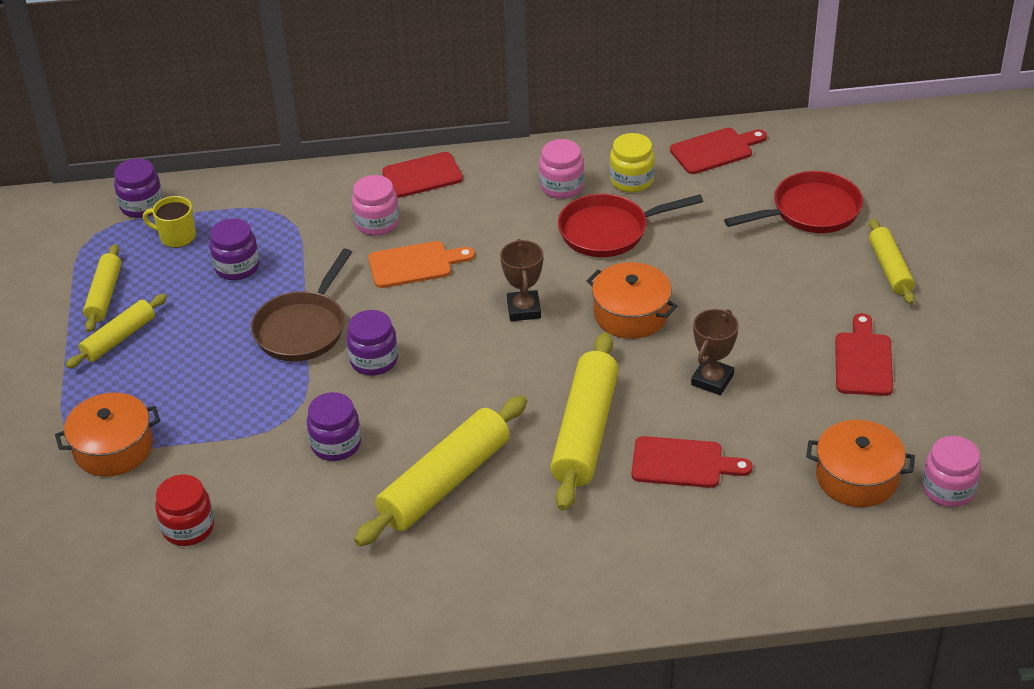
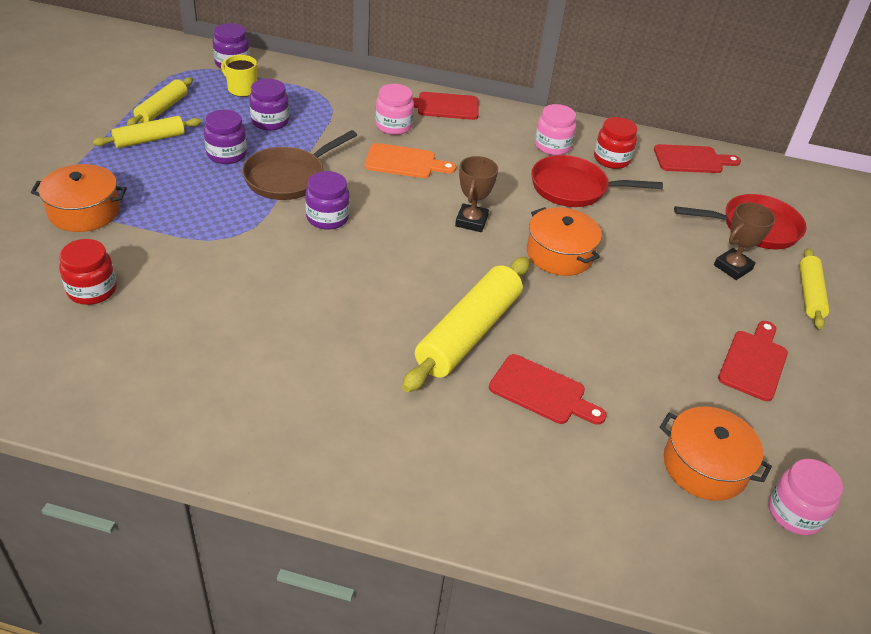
camera: 15 degrees right, 0 degrees up
(336, 444) = (254, 269): purple jar -> purple jar (227, 154)
(445, 482) = (323, 331): yellow rolling pin -> none
(631, 180) = (611, 159): yellow jar -> red jar
(712, 380) = (604, 330): brown trophy -> brown trophy (733, 267)

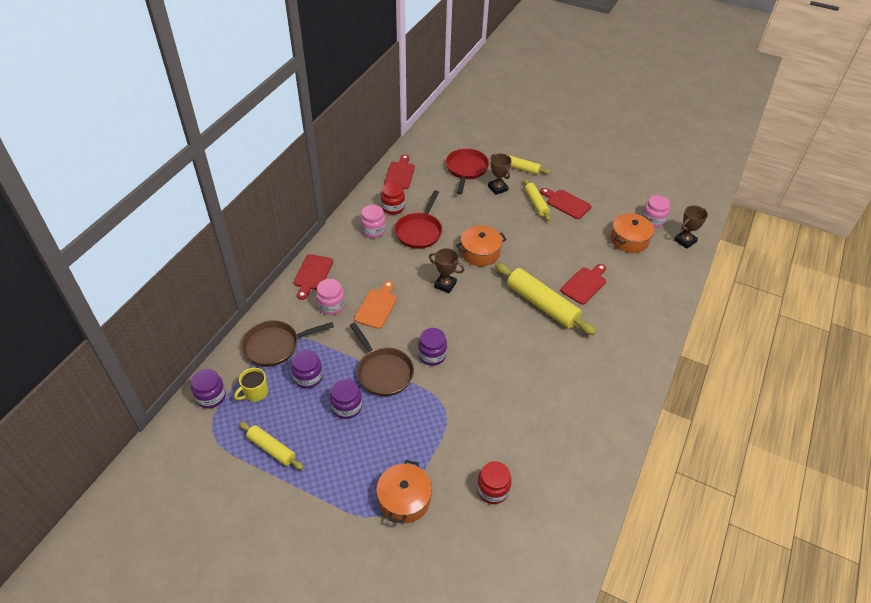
camera: 75 degrees left, 5 degrees up
(149, 139) = (316, 457): yellow rolling pin -> yellow rolling pin (536, 203)
(315, 94) = (275, 346): none -> brown pan
(761, 578) = (685, 241): none -> brown trophy

